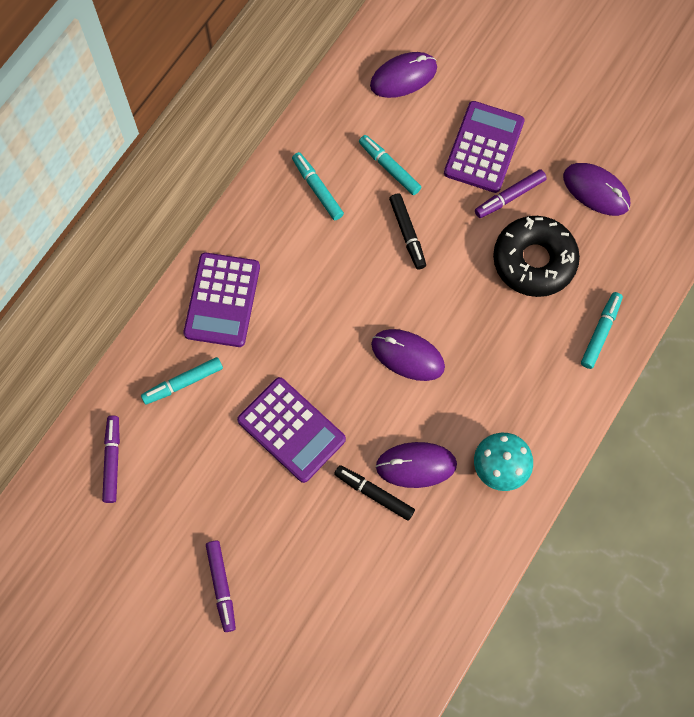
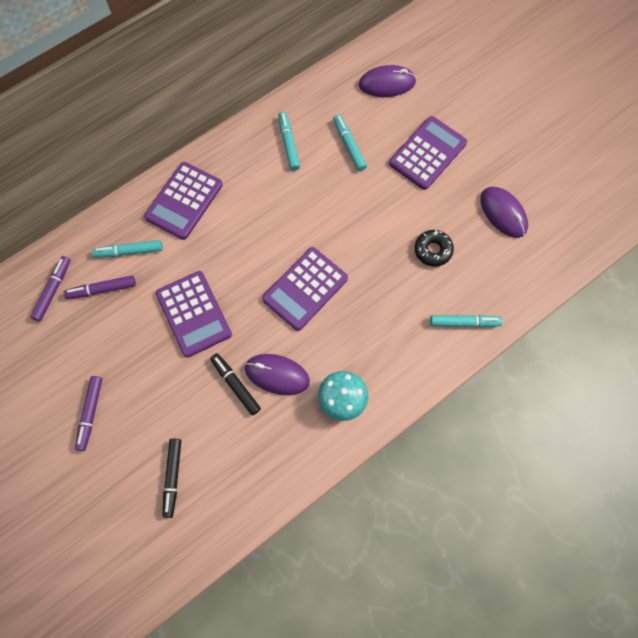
camera: 20 degrees right, 0 degrees up
(407, 234) = (342, 198): black marker -> black marker (173, 477)
(407, 356) = (305, 289): purple mouse -> purple calculator
(509, 197) = (433, 196): purple marker -> purple marker (102, 289)
(534, 261) = (433, 250): black donut -> black donut, size x0.55
(600, 332) = (464, 322): turquoise marker -> turquoise marker turned 45 degrees clockwise

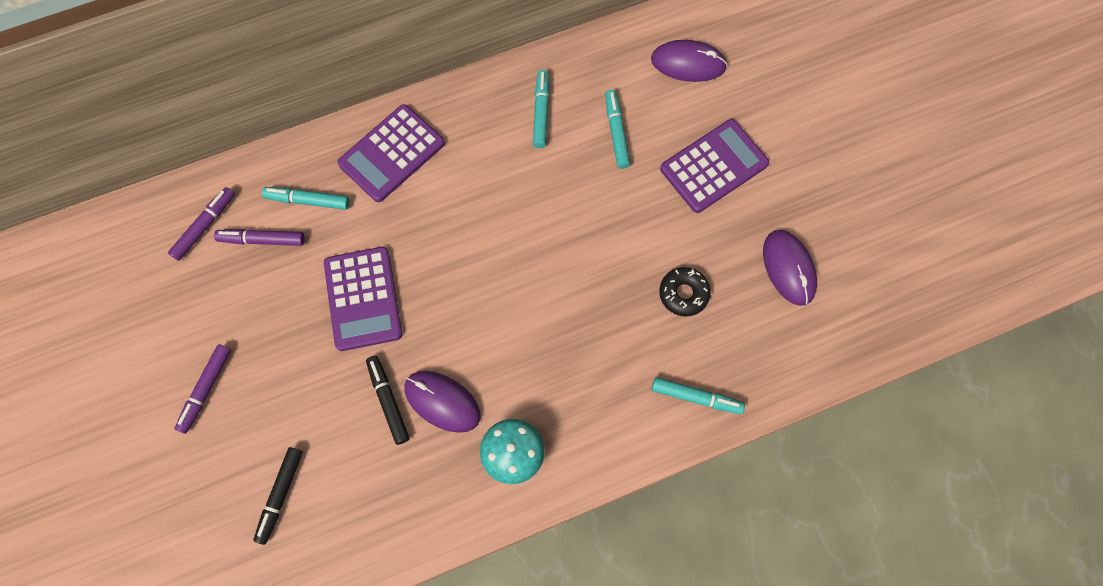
camera: 15 degrees right, 0 degrees up
(305, 289) = (508, 302): purple calculator -> none

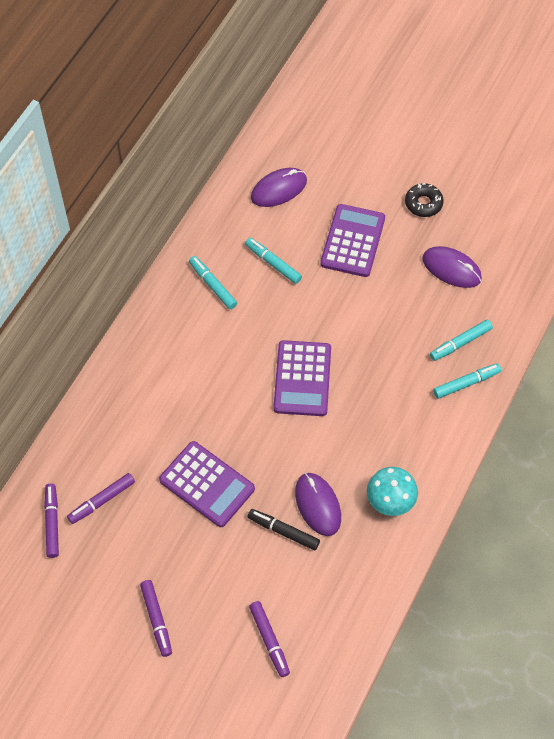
camera: 40 degrees left, 10 degrees down
(280, 495) = (269, 640): black marker -> purple marker
(308, 200) = (109, 453): turquoise marker -> turquoise marker (460, 343)
(392, 154) = (138, 382): purple calculator -> purple calculator (302, 379)
(442, 402) = (318, 505): purple mouse -> purple mouse turned 75 degrees clockwise
(683, 294) = (404, 329): black donut -> black donut (423, 203)

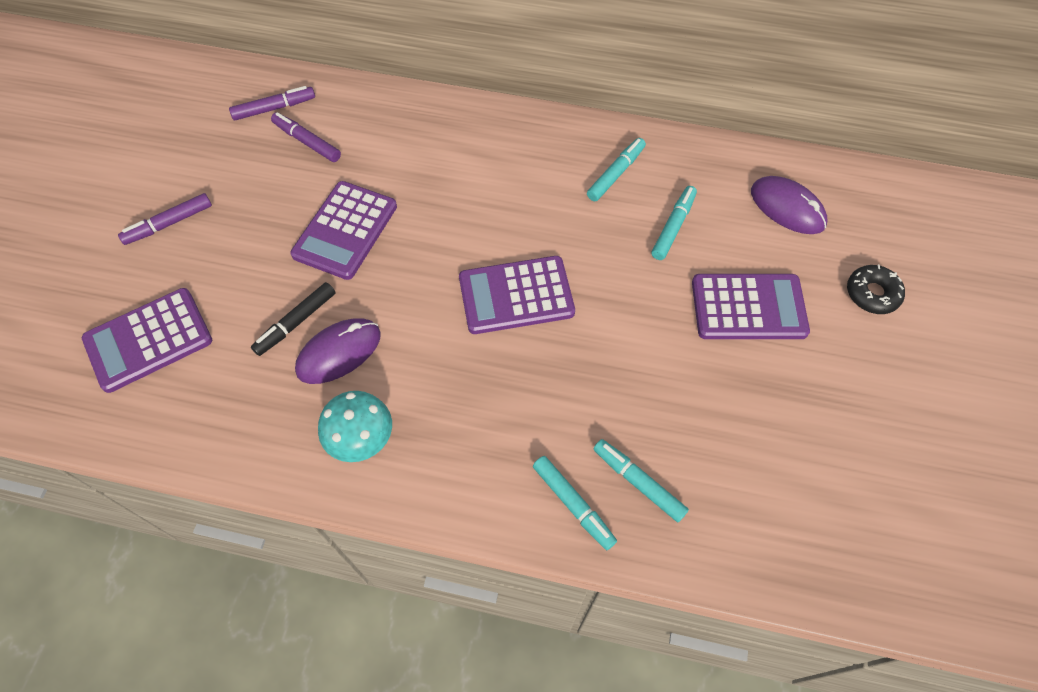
camera: 75 degrees right, 0 degrees up
(269, 640) = (148, 340): purple marker -> purple calculator
(283, 531) = (296, 323): black marker -> black marker turned 150 degrees counterclockwise
(423, 203) = (855, 383): black donut -> black donut (872, 294)
(451, 269) = (761, 445): purple mouse -> none

